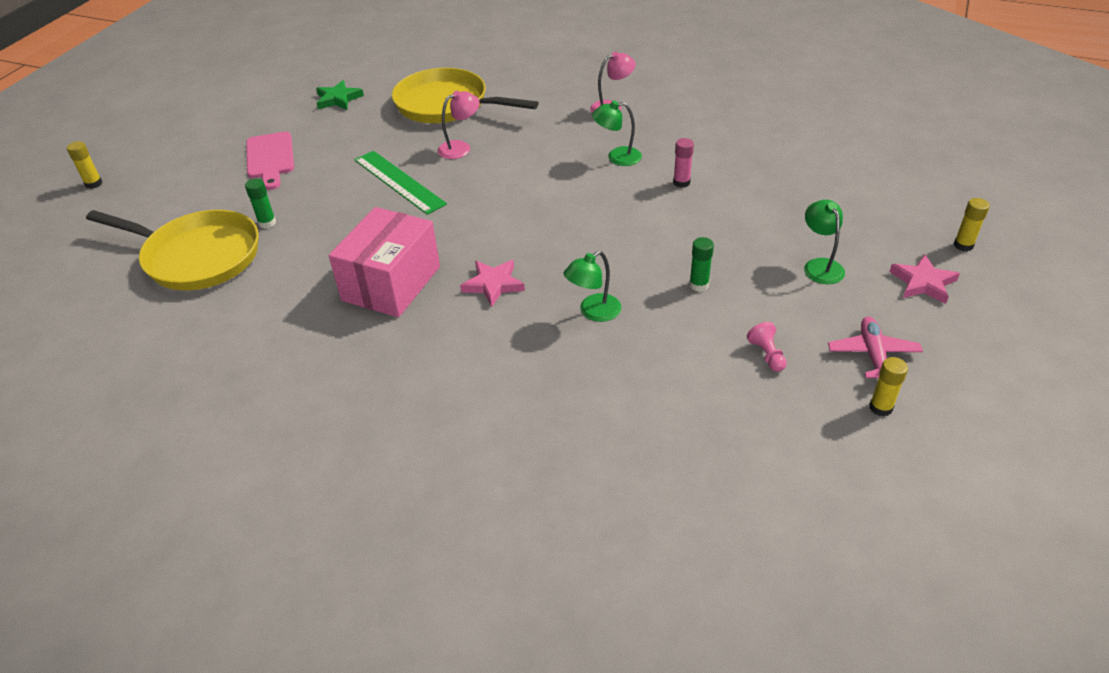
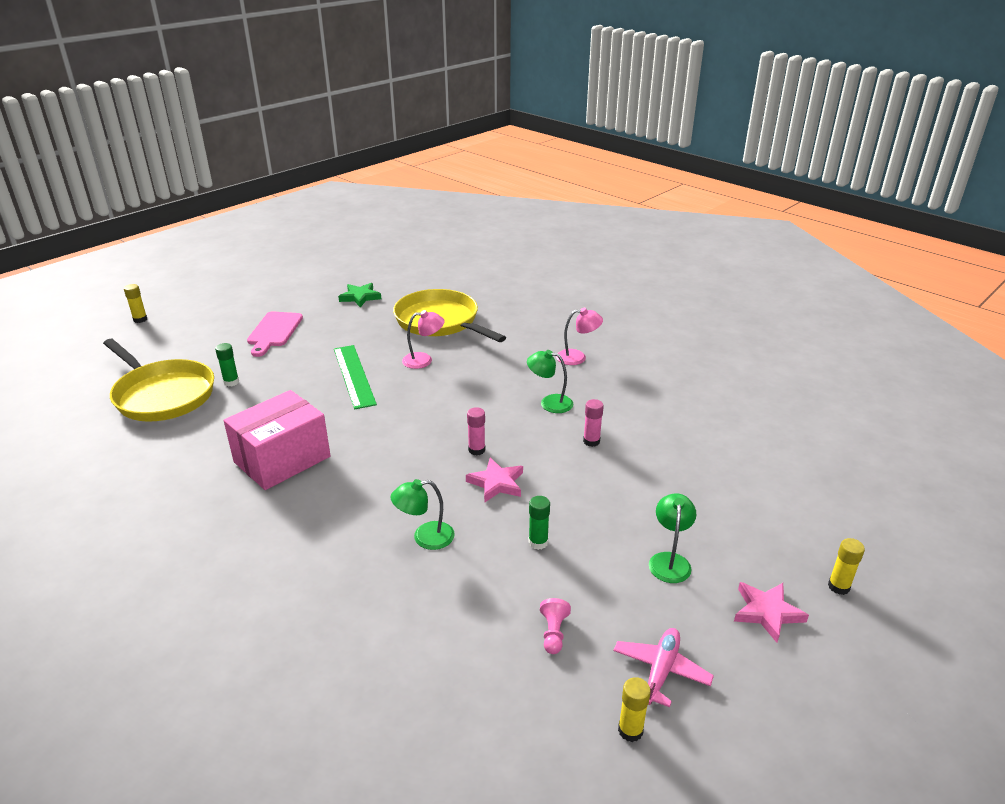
camera: 20 degrees right, 10 degrees down
(493, 284) = (361, 485): pink star -> pink star (496, 483)
(581, 220) = (476, 450): none -> pink glue stick

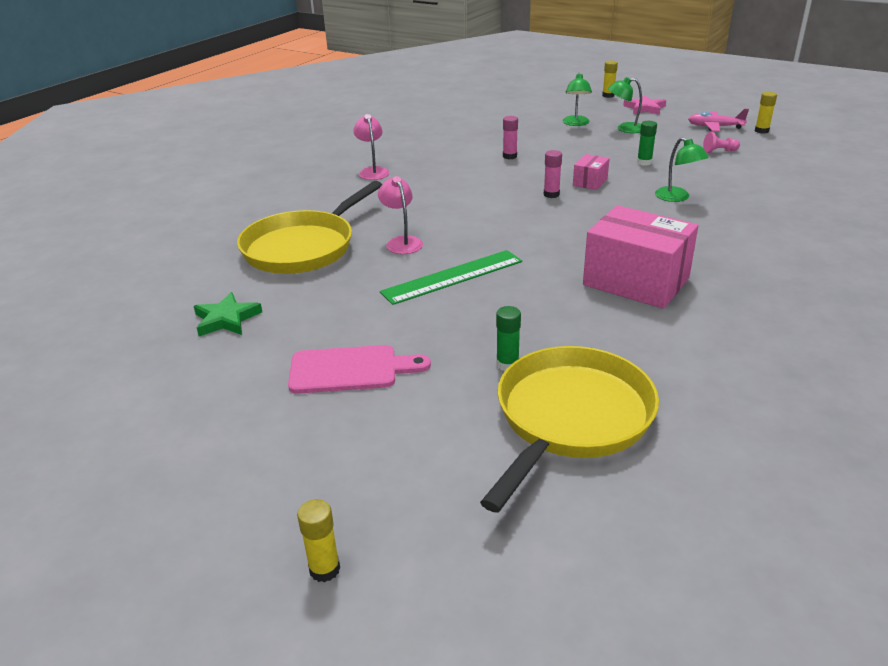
camera: 100 degrees left, 0 degrees up
(496, 483) = (590, 182): pink star -> pink box
(549, 403) = (460, 175): green lamp -> green lamp (576, 123)

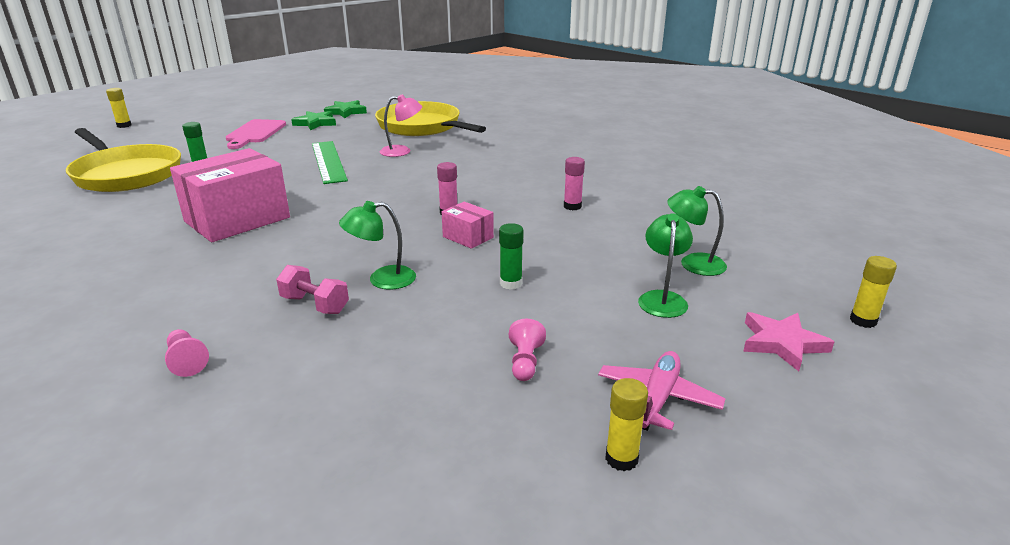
camera: 100 degrees right, 5 degrees down
(291, 329) = (315, 123): none -> green star
(373, 171) = (558, 149): pink lamp -> none
(729, 211) = (315, 305): none -> pink dumbbell
(827, 231) = (187, 361): none -> pink pawn

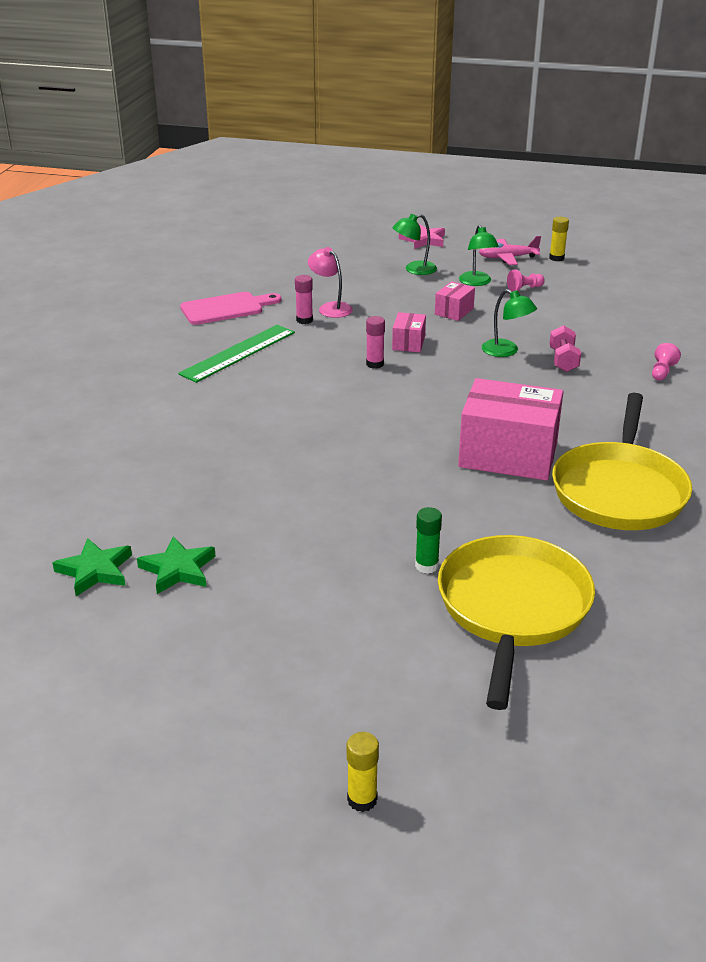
camera: 120 degrees left, 5 degrees up
(255, 133) = (270, 602): pink cutting board -> pink cutting board (226, 308)
(328, 161) = (320, 479): green ruler -> green ruler (238, 353)
(402, 151) = (241, 445): pink lamp -> pink lamp (330, 308)
(422, 127) = (130, 469): yellow pan -> yellow pan (619, 490)
(511, 283) = (454, 311): green glue stick -> pink box
(693, 263) = (357, 268): green lamp -> green lamp (477, 282)
(863, 321) = (375, 226): yellow glue stick -> none

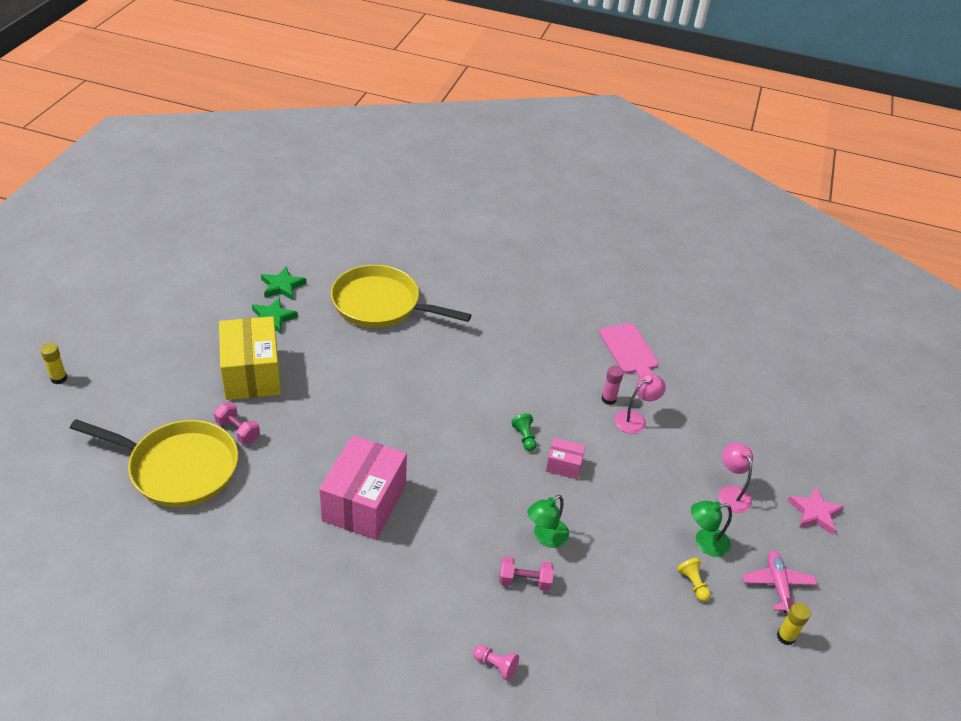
camera: 90 degrees right, 10 degrees up
(238, 353) = (547, 355): green ruler -> none
(309, 571) = (252, 374): none -> yellow box
(375, 364) = (524, 437): pink glue stick -> green pawn
(414, 269) = (731, 493): green lamp -> pink lamp
(426, 566) = (238, 431): green glue stick -> pink dumbbell
(454, 311) = (632, 511): pink box -> none
(524, 289) = (693, 584): pink pawn -> yellow pawn
(619, 490) = (296, 567): yellow pan -> yellow pan (381, 304)

